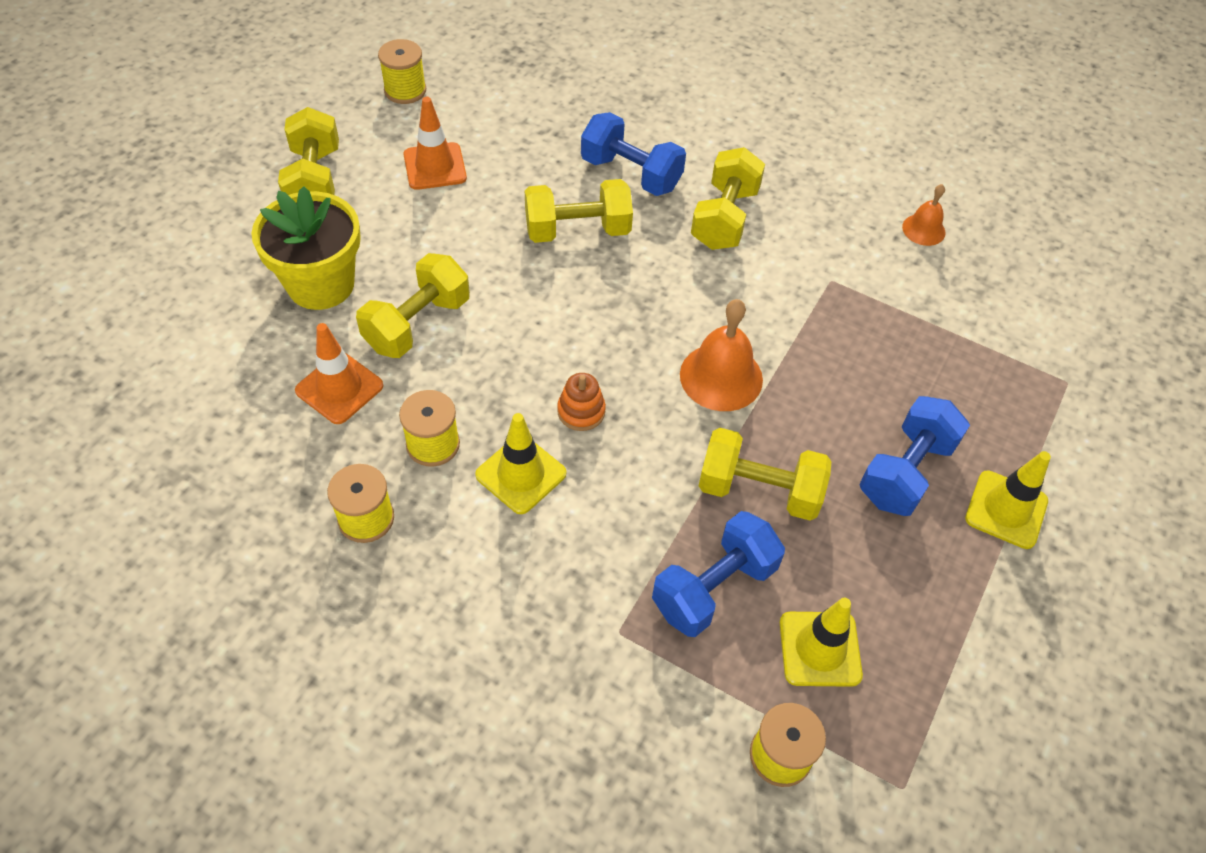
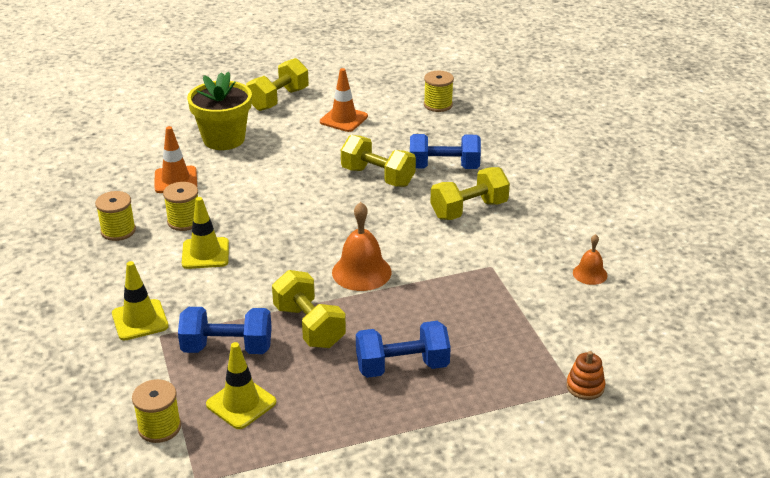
camera: 45 degrees right, 20 degrees down
(405, 90) = (374, 83): yellow spool -> yellow spool (438, 105)
(417, 324) = (244, 174): yellow dumbbell -> none
(581, 411) = (269, 246): orange stacking toy -> orange stacking toy (585, 387)
(631, 174) = (444, 167): blue dumbbell -> blue dumbbell turned 75 degrees counterclockwise
(1006, 510) = (436, 417): yellow traffic cone -> yellow traffic cone (140, 320)

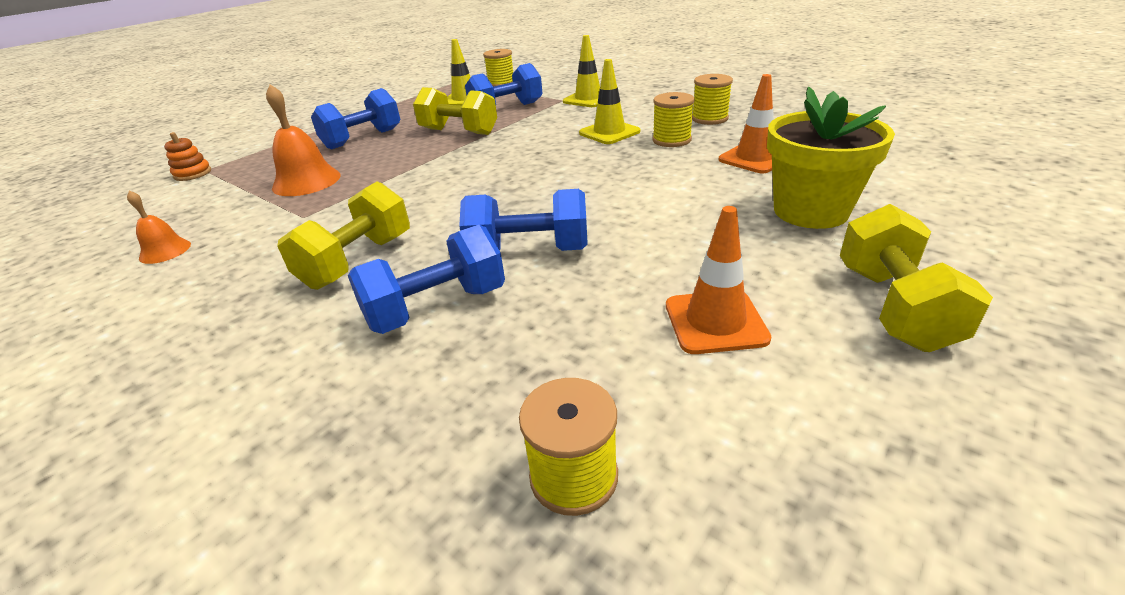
camera: 150 degrees right, 0 degrees up
(361, 272) = (448, 168): orange bell -> orange bell (306, 181)
(378, 177) = (529, 251): yellow dumbbell -> blue dumbbell

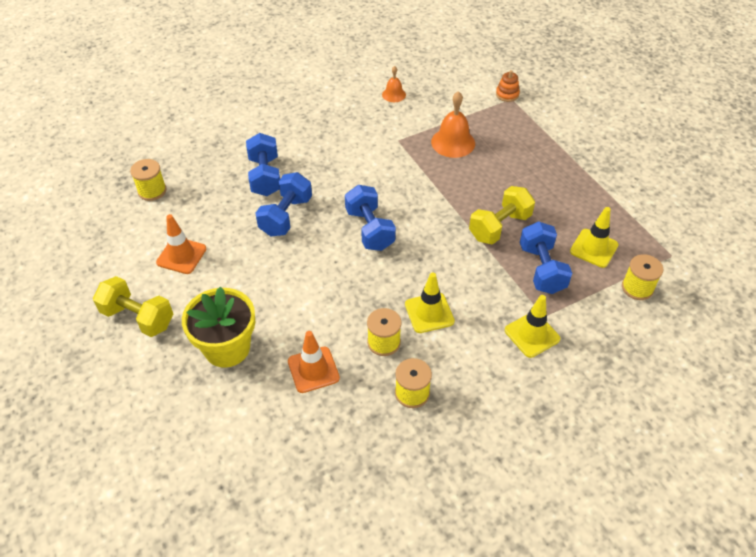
camera: 110 degrees right, 15 degrees up
(358, 261) = (327, 157): yellow dumbbell -> none
(363, 139) = (522, 173): blue dumbbell -> blue dumbbell (369, 229)

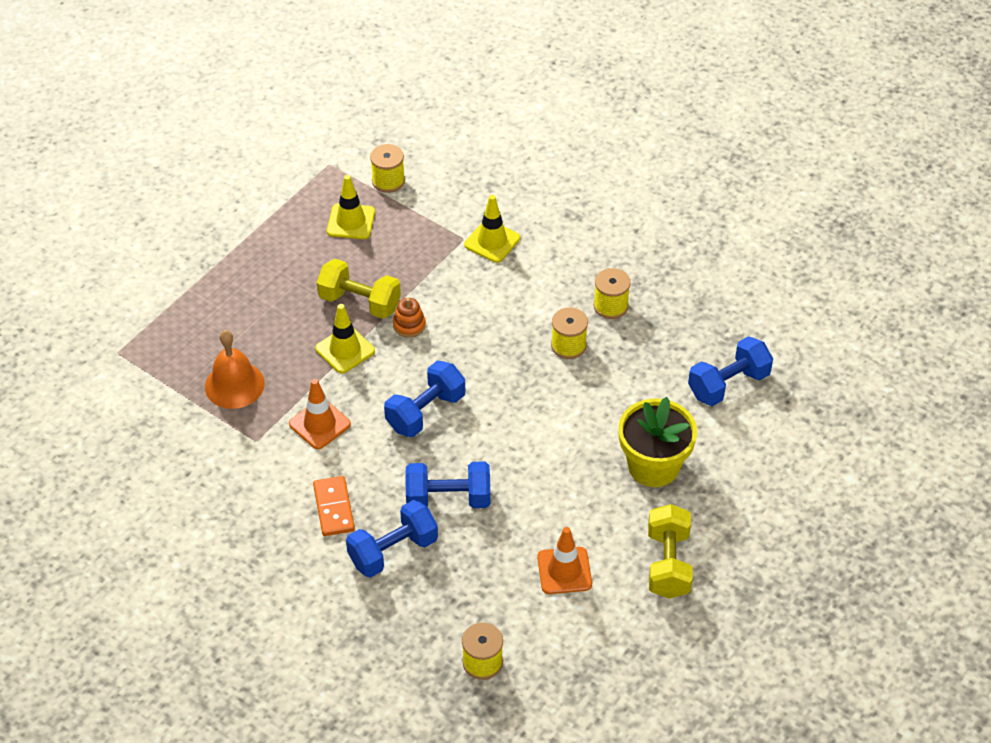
camera: 115 degrees left, 0 degrees up
(313, 370) = (633, 386): orange traffic cone -> orange traffic cone (319, 424)
(319, 160) = (334, 508): none -> orange domino
(394, 94) = (161, 479): orange bell -> none
(429, 313) = (512, 323): yellow traffic cone -> yellow traffic cone (345, 350)
(507, 94) = (109, 359): orange stacking toy -> orange stacking toy (409, 325)
(541, 269) = (403, 254): blue dumbbell -> blue dumbbell (728, 384)

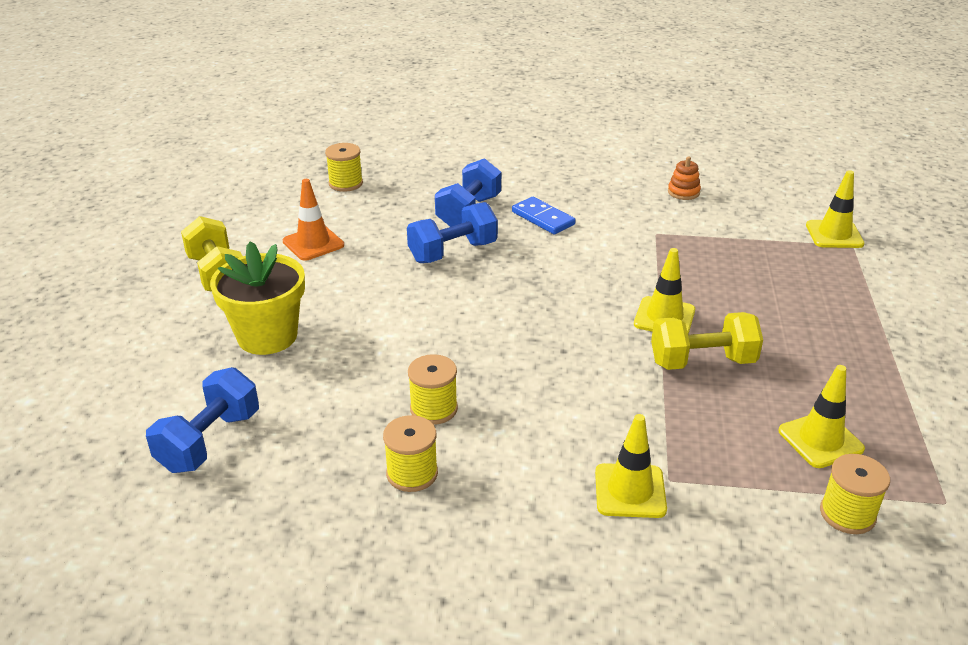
camera: 150 degrees right, 15 degrees down
(115, 369) = (834, 234): none -> yellow traffic cone
(234, 385) = (725, 259): orange bell -> none
(319, 424) = (618, 259): orange traffic cone -> none
(334, 508) = (543, 218): orange domino -> blue domino
(409, 325) = (627, 361): orange stacking toy -> orange stacking toy (683, 192)
(425, 412) = (533, 299): blue dumbbell -> none

